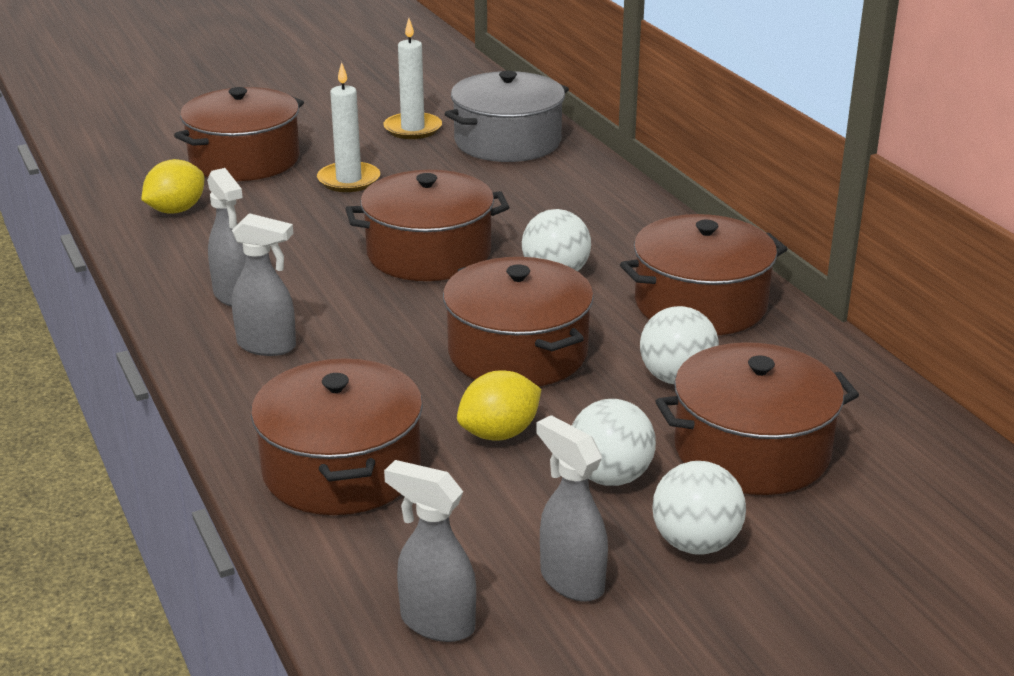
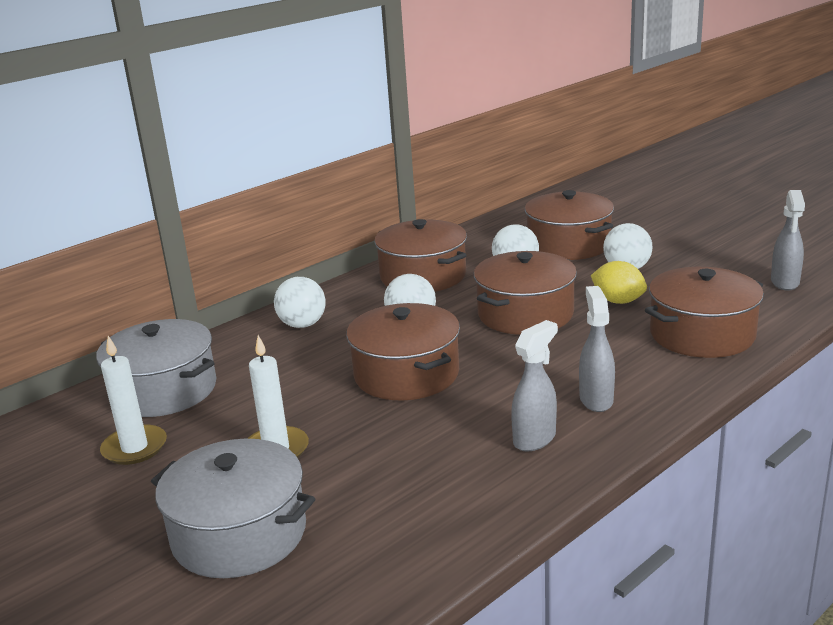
camera: 105 degrees left, 5 degrees down
(176, 210) = (389, 535): yellow lemon -> none
(245, 160) = (239, 534): brown pot -> grey pot
(571, 580) = (716, 263): grey spray bottle -> none
(695, 543) = (657, 245): white ball -> white ball (302, 325)

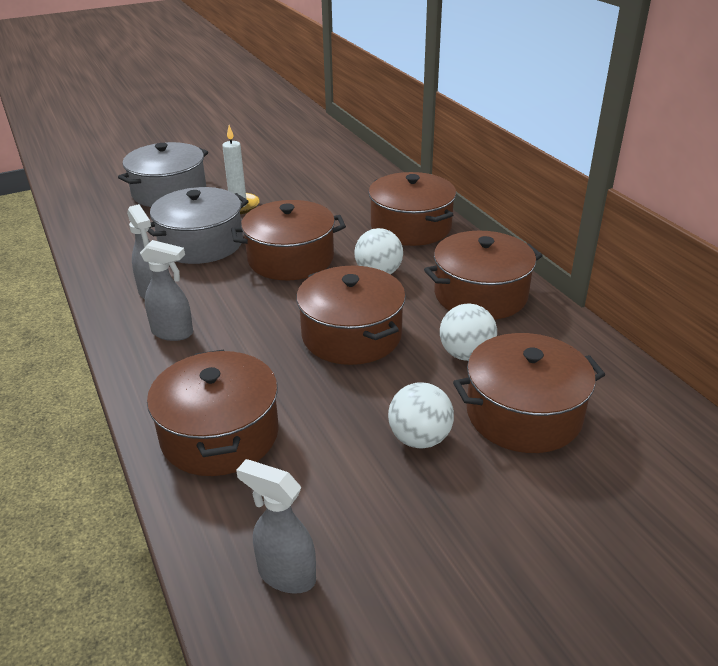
camera: 105 degrees right, 10 degrees up
(134, 448) = (283, 168): white candle -> none
(164, 390) = (346, 176): grey pot -> grey pot (201, 244)
(302, 325) = (411, 227): white ball -> brown pot
(618, 301) = (337, 402): yellow lemon -> none

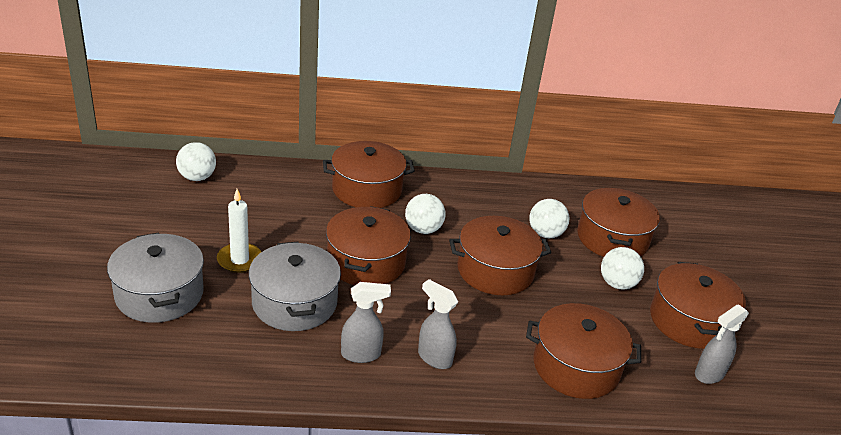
camera: 70 degrees left, 0 degrees up
(173, 333) = (434, 357): grey spray bottle -> grey spray bottle turned 90 degrees counterclockwise
(332, 157) = (197, 177): none -> white ball
(480, 295) = (483, 200): brown pot -> brown pot (689, 321)

